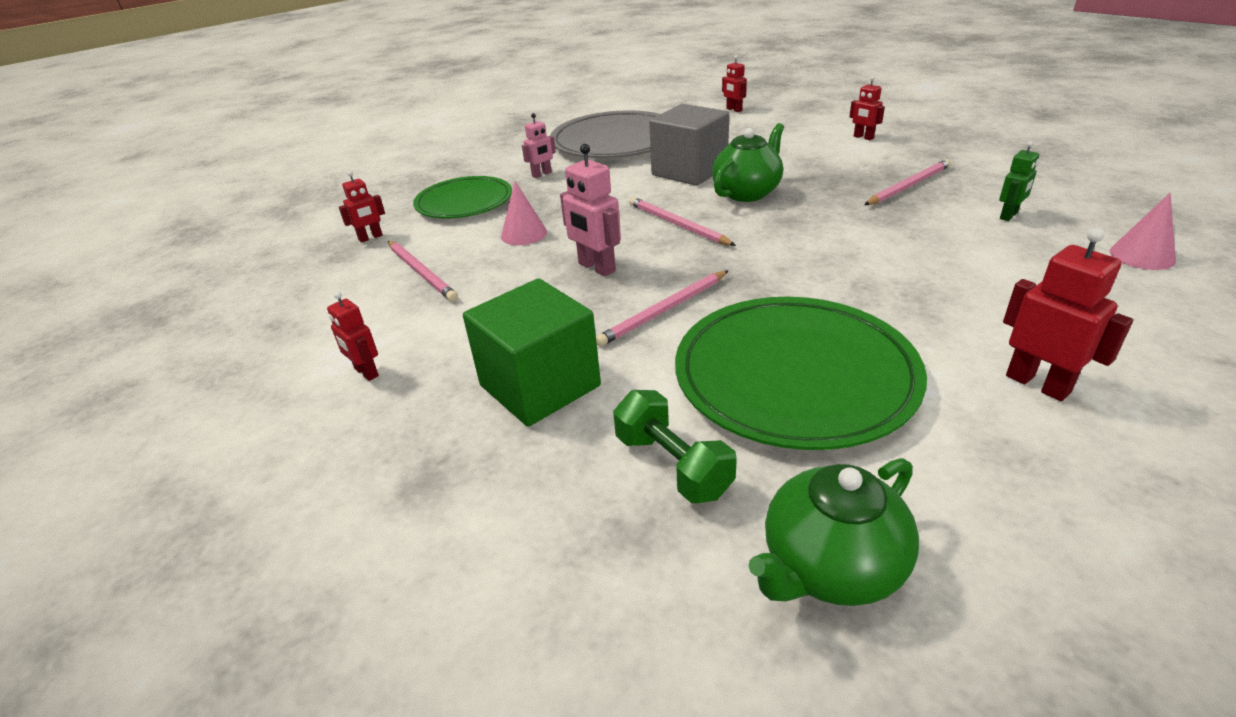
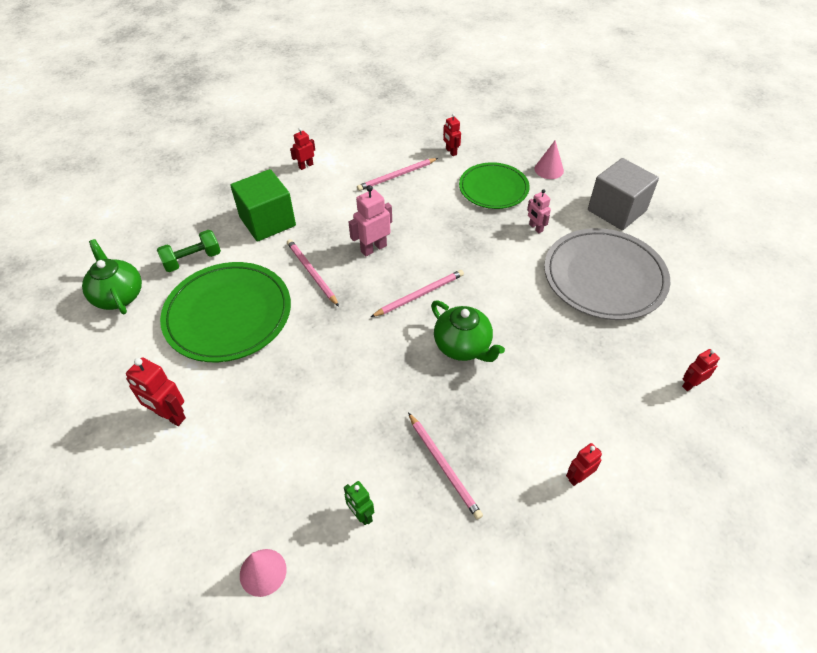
camera: 95 degrees right, 15 degrees up
(524, 234) = (432, 217): pink cone -> pink cone (549, 169)
(689, 171) = (519, 317): grey cube -> grey cube (616, 210)
(1038, 384) = (170, 416): red robot -> red robot turned 60 degrees clockwise

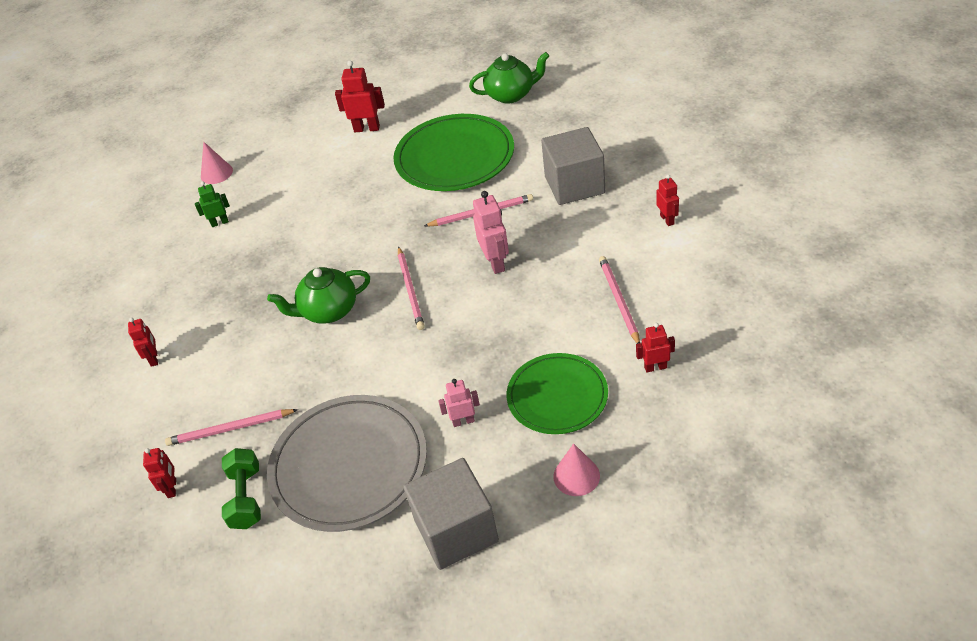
camera: 115 degrees right, 5 degrees down
(170, 416) = (367, 128): red robot -> red robot turned 45 degrees clockwise
(192, 260) = (538, 135): green dumbbell -> green dumbbell (246, 498)
(267, 221) = (574, 185): green cube -> grey cube
(443, 466) = (223, 274): pink pencil -> pink pencil (230, 429)

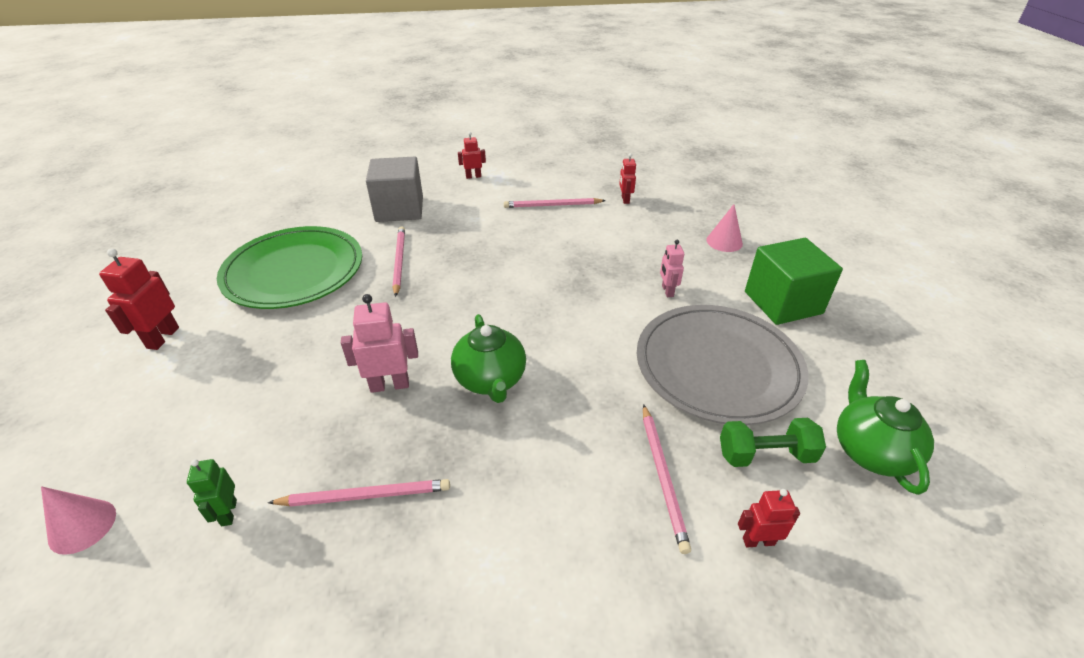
camera: 90 degrees left, 5 degrees down
(154, 358) = (510, 593): red robot -> none
(410, 290) = (486, 314): pink pencil -> pink pencil (365, 496)
(456, 530) = (783, 302): grey cube -> green cube
(496, 263) = (476, 258): pink robot -> pink robot (389, 385)
(511, 95) = (225, 229): green teapot -> green teapot (870, 451)
(557, 396) = (646, 242): green plate -> none

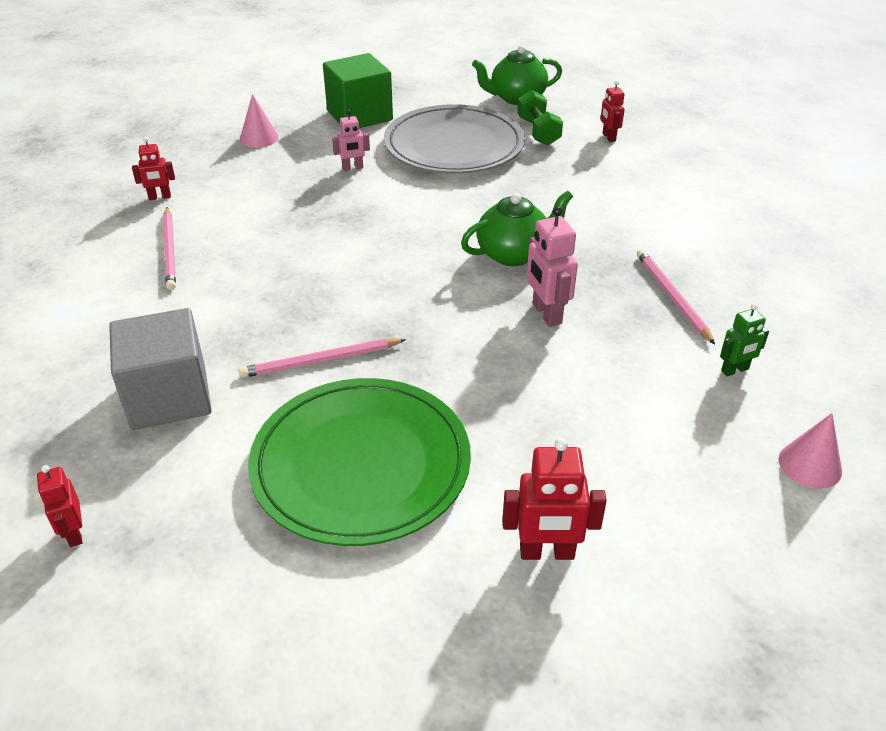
camera: 100 degrees left, 0 degrees up
(473, 176) = (62, 336): red robot -> red robot (74, 533)
(663, 477) = (578, 168): pink pencil -> none

